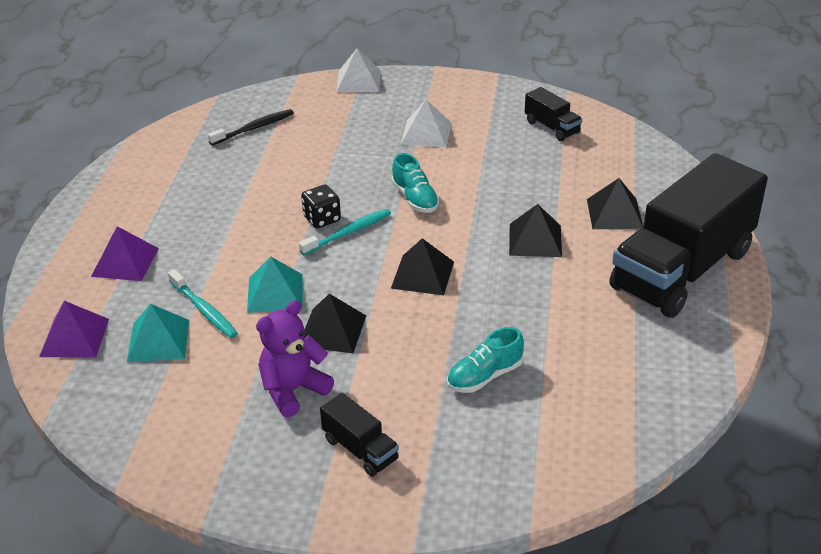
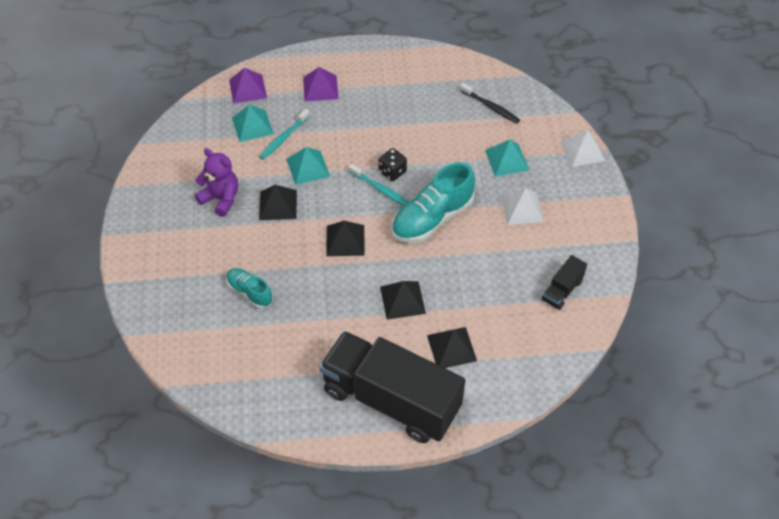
camera: 75 degrees right, 15 degrees up
(346, 131) = (506, 160): none -> turquoise pyramid
(360, 449) = (177, 242): black truck -> none
(415, 199) = (432, 219): turquoise shoe -> turquoise shoe, size x1.79

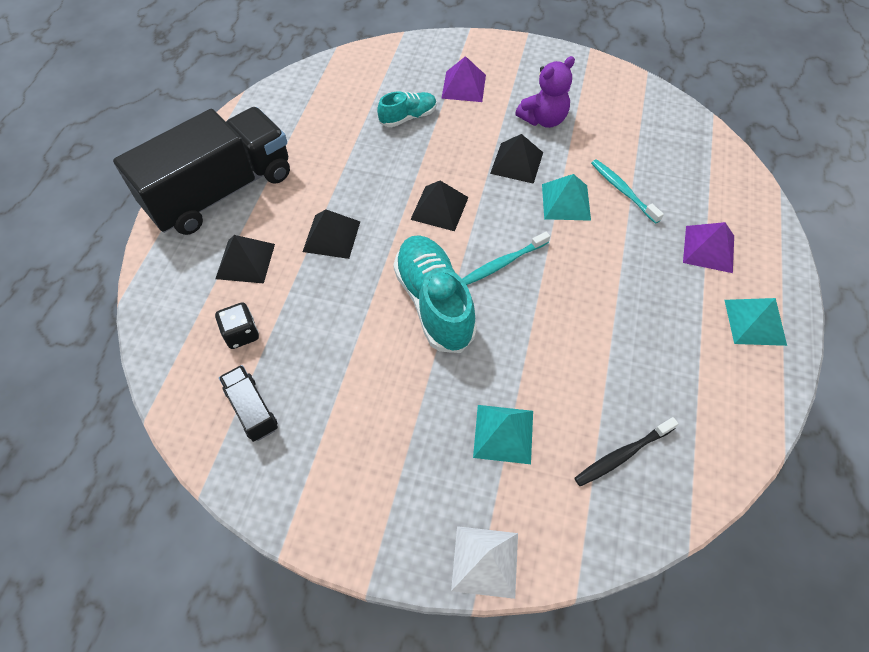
camera: 110 degrees right, 5 degrees up
(247, 89) = (721, 175): purple pyramid -> purple pyramid (464, 86)
(252, 126) = (652, 167): turquoise pyramid -> turquoise pyramid (755, 322)
(392, 172) = (529, 284): black dice -> black dice (241, 334)
(522, 208) = (406, 416): white pyramid -> none

